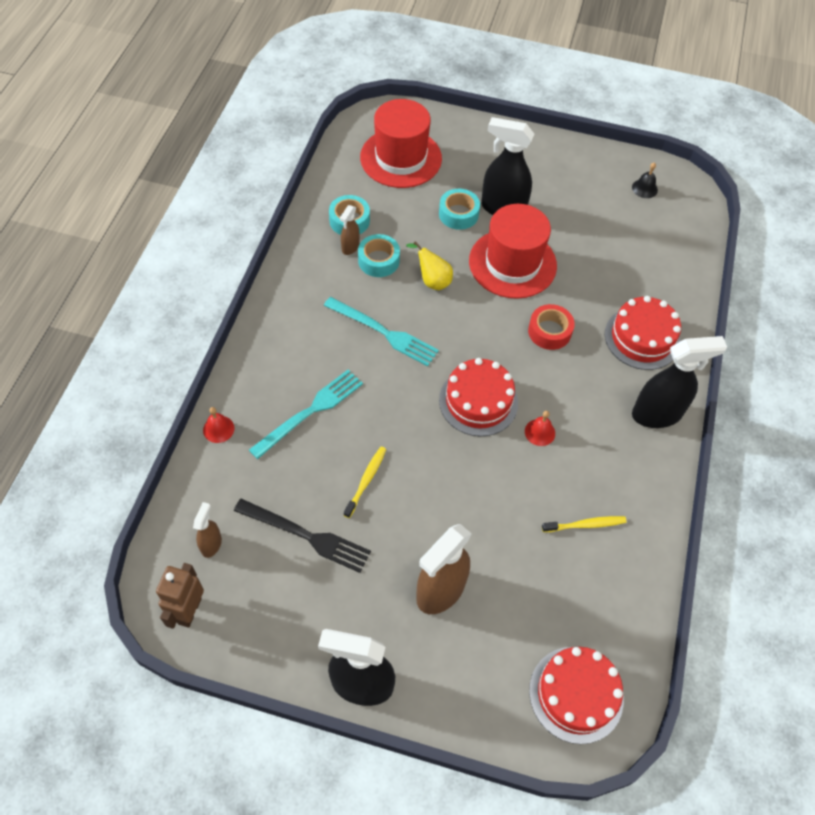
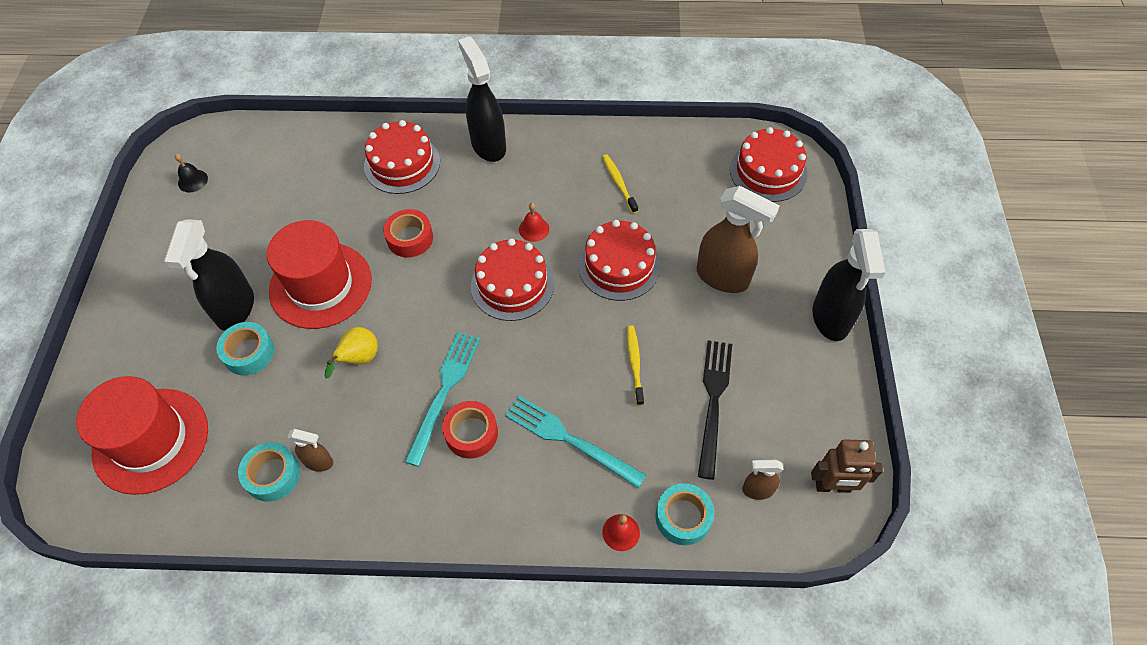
camera: 100 degrees left, 0 degrees up
(340, 344) = (471, 433): none -> red tape
(366, 481) = (634, 363): yellow toothbrush -> yellow toothbrush turned 75 degrees clockwise
(378, 260) = (336, 423): turquoise tape -> turquoise tape (683, 517)
(478, 496) = (619, 265): none -> red cake

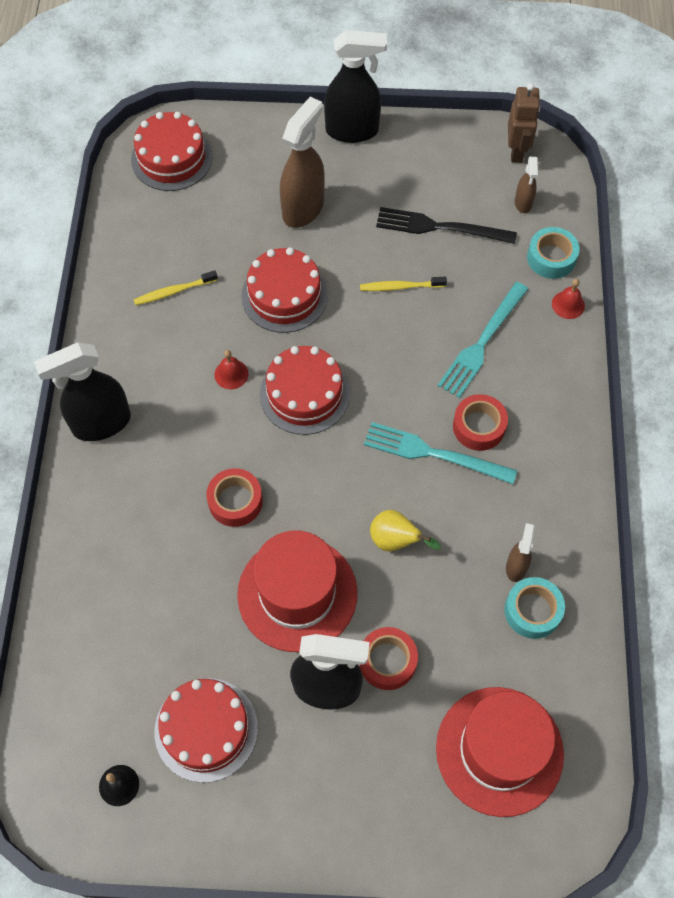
camera: 90 degrees left, 5 degrees up
(249, 353) = (387, 661): turquoise tape -> red tape
(402, 164) = (119, 519): red cake -> red cake (206, 729)

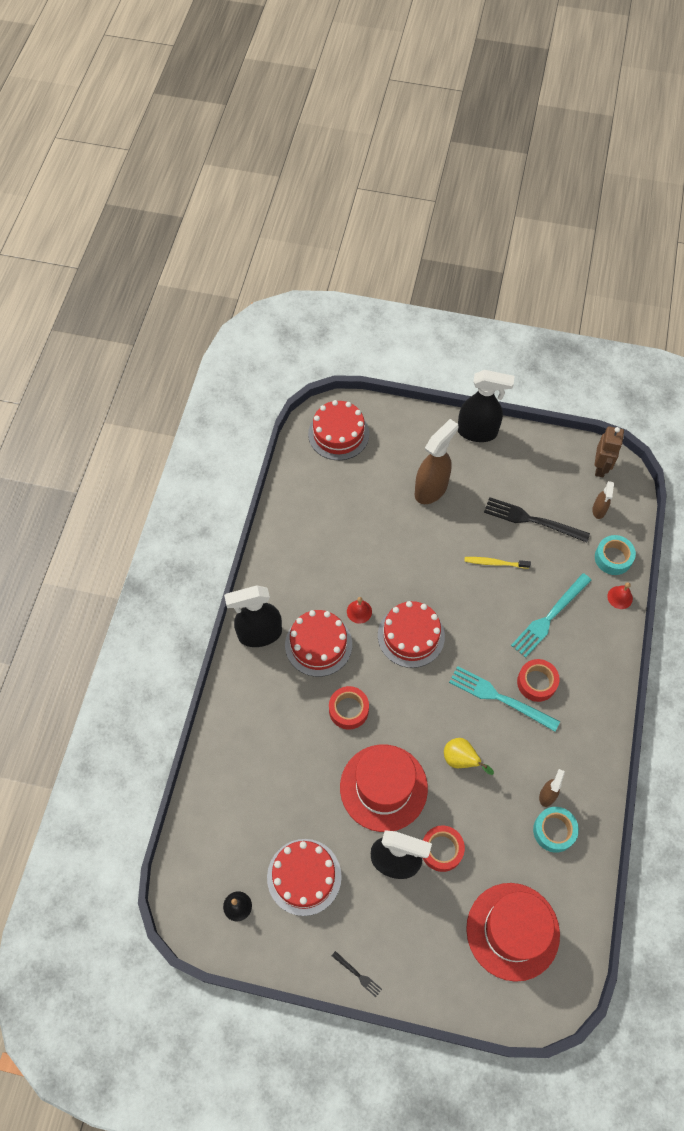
camera: 10 degrees right, 0 degrees up
(174, 291) = (326, 540): yellow toothbrush -> none
(284, 295) = (407, 556): red cake -> red cake (318, 644)
(299, 847) = (358, 975): none -> black fork

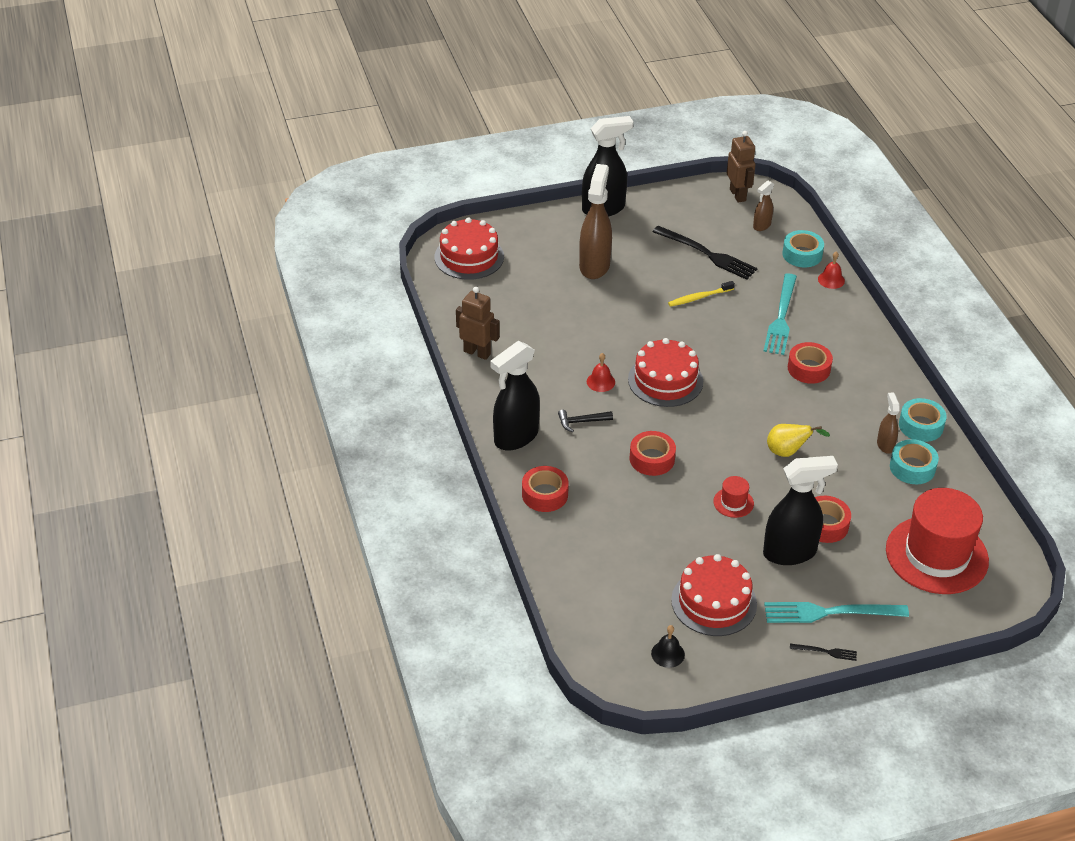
camera: 30 degrees left, 20 degrees down
(245, 702) = (545, 494): none -> red tape
(283, 535) = (477, 352): none -> brown robot
(318, 644) = (581, 422): red cake -> black hammer
(383, 787) = (733, 502): red hat -> red hat, size x0.41
(499, 698) = (785, 393): turquoise fork -> turquoise fork (829, 612)
(532, 520) = (707, 254): black fork -> black fork turned 135 degrees counterclockwise
(591, 791) = (921, 426): none -> turquoise tape
(598, 510) = (761, 226): brown spray bottle -> brown spray bottle turned 60 degrees clockwise

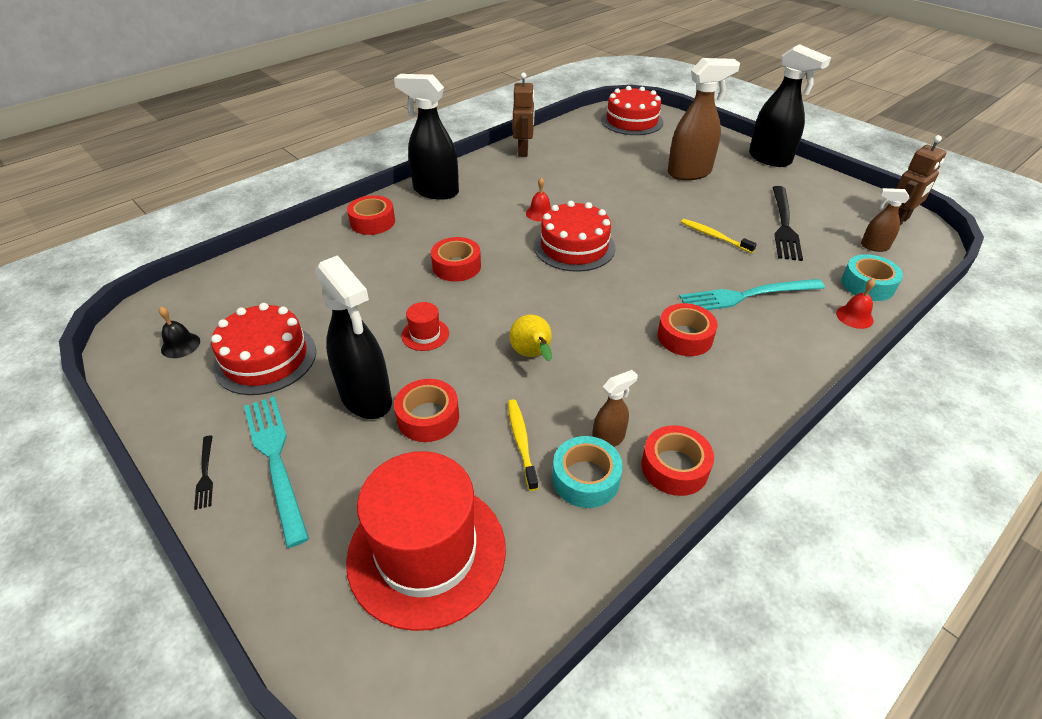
camera: 65 degrees right, 0 degrees up
(581, 422) = (479, 217): black hammer -> none
(869, 486) = (521, 442): none -> yellow toothbrush
(921, 426) = (674, 467): turquoise tape -> red tape

